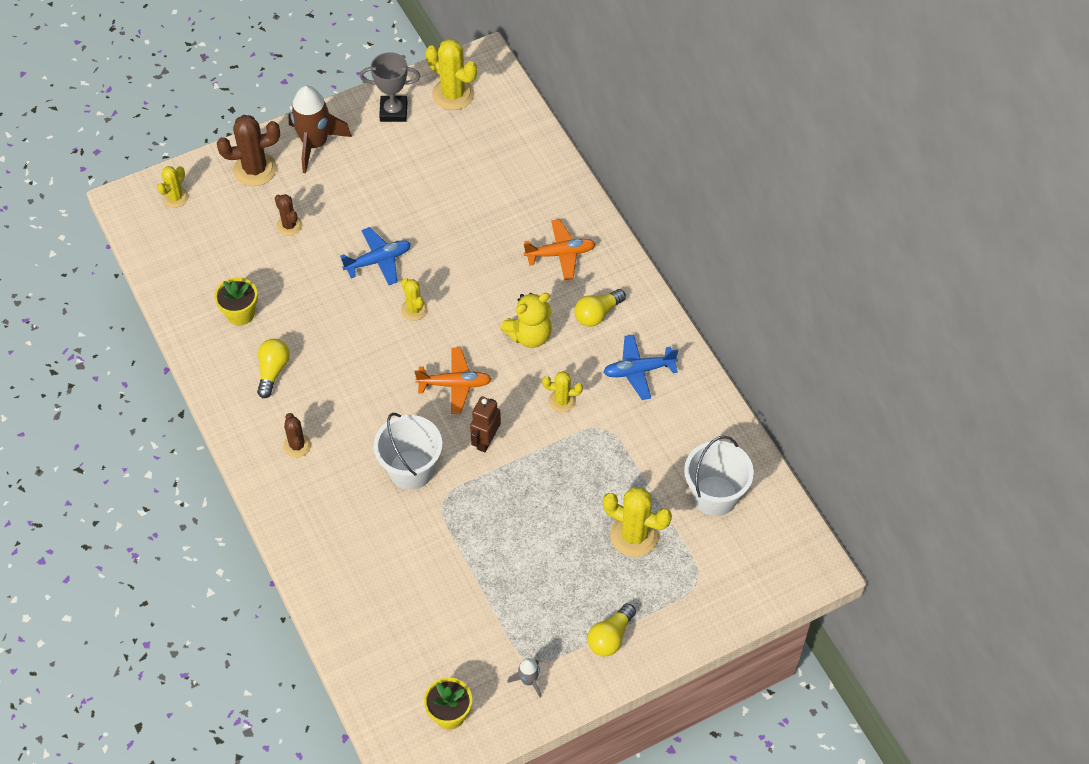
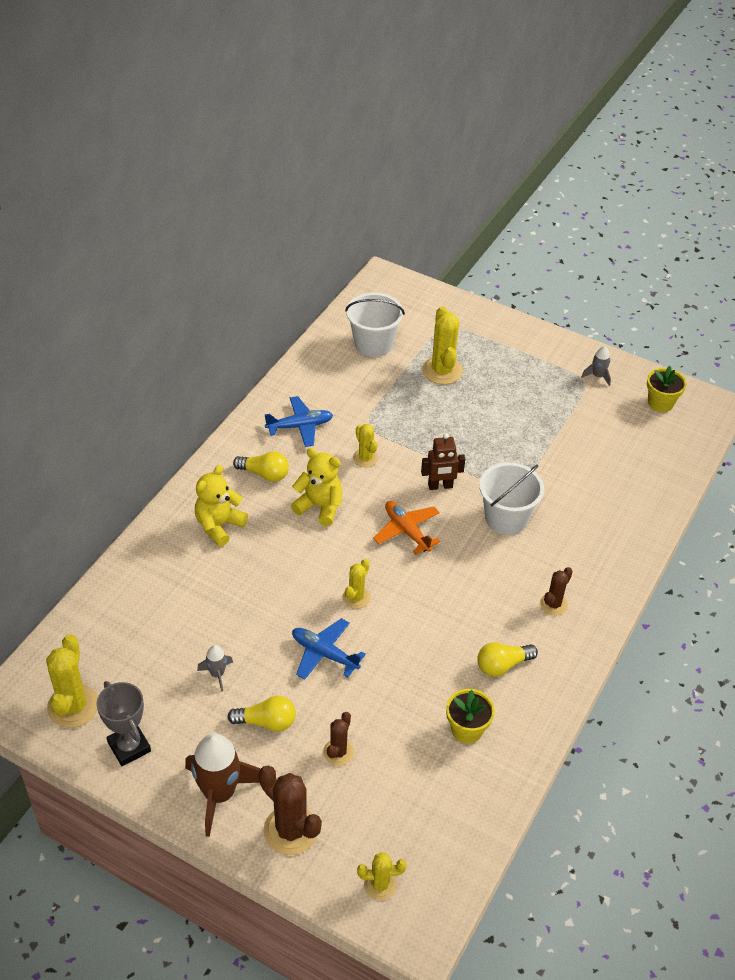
camera: 125 degrees left, 10 degrees down
(414, 186) = (217, 674): none -> grey rocket
(560, 254) = (219, 526): orange plane -> yellow teddy bear
(610, 637) = (527, 351): yellow light bulb -> yellow light bulb (266, 722)
(639, 370) = (300, 426): blue plane -> blue plane turned 60 degrees counterclockwise

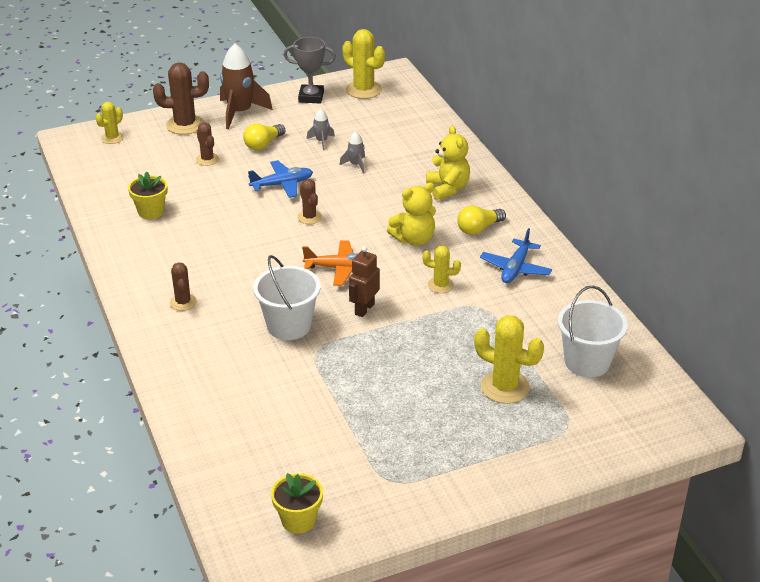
camera: 130 degrees right, 10 degrees down
(356, 597) = (309, 217): yellow cactus -> brown cactus
(502, 665) = (171, 250): yellow light bulb -> none
(597, 376) = (386, 497): grey rocket -> grey rocket (355, 165)

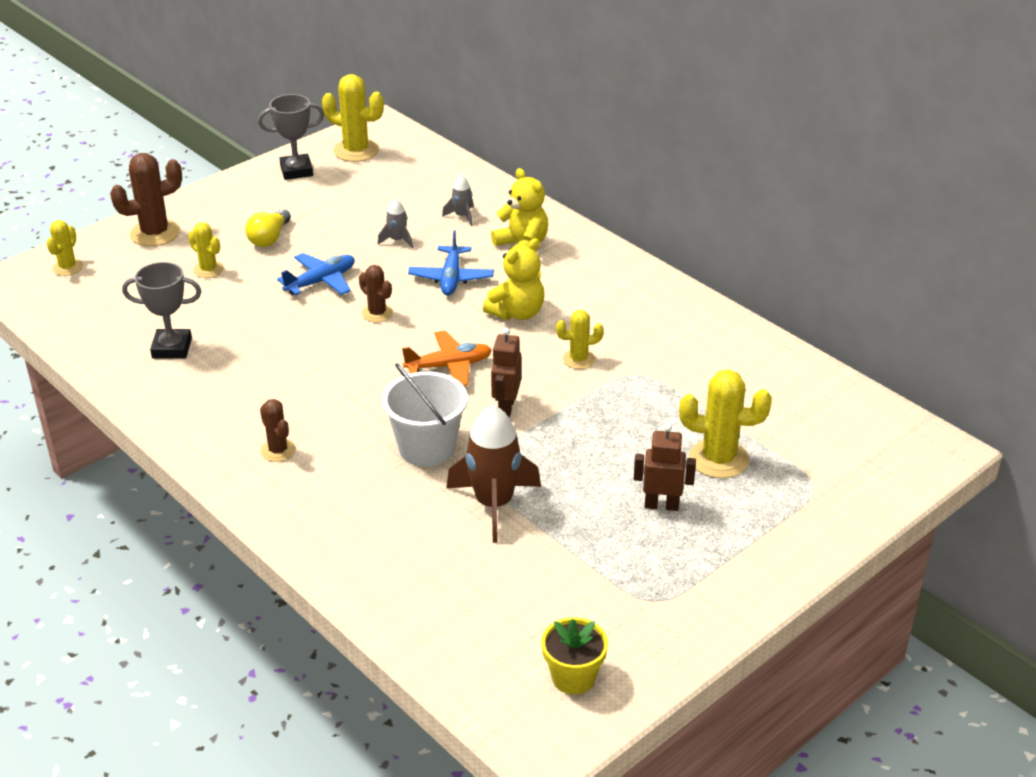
camera: 20 degrees left, 0 degrees up
(151, 211) = (172, 348): yellow flower pot -> grey trophy
(207, 159) = (208, 270): brown cactus -> yellow cactus
(240, 112) = (218, 205): brown rocket -> brown rocket (494, 504)
(321, 141) = (339, 221): grey rocket -> grey rocket (462, 216)
(439, 411) = (661, 505): none -> brown robot
(478, 229) = (584, 285): yellow light bulb -> none
(515, 268) = (652, 321): blue plane -> blue plane (451, 278)
(587, 362) = (791, 408): white bucket -> none

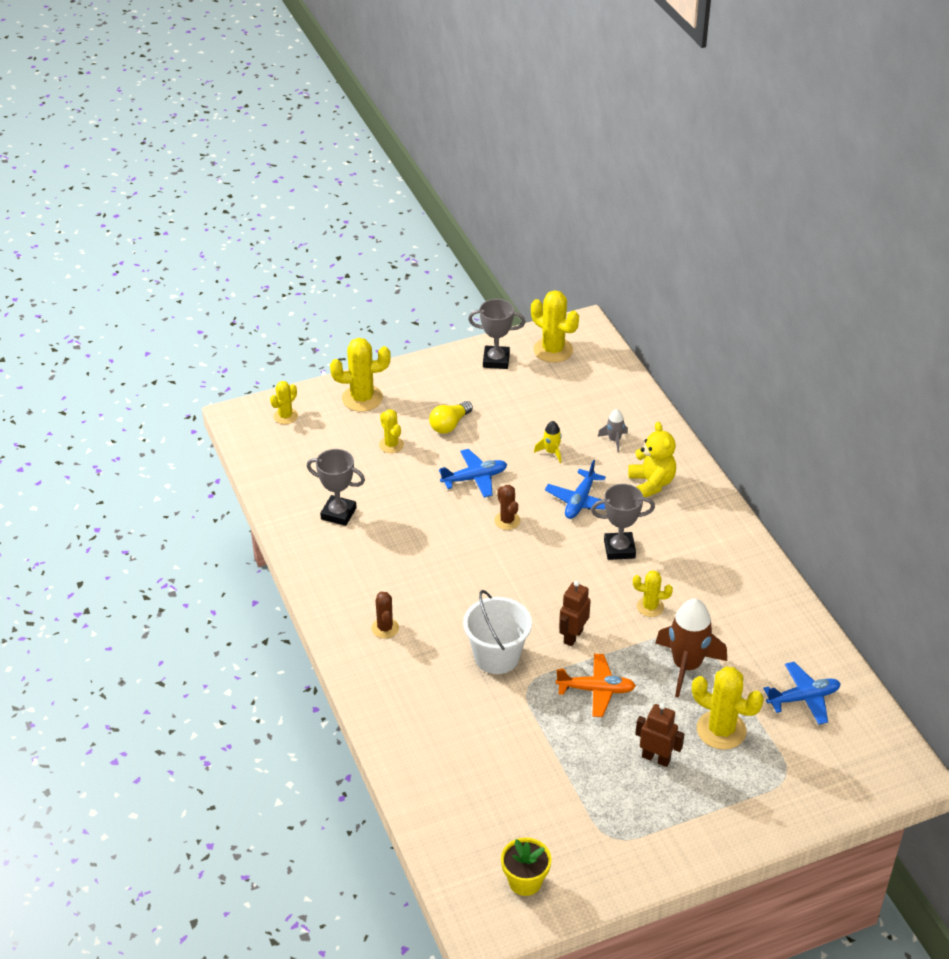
camera: 20 degrees right, 5 degrees up
(155, 233) = (362, 398): brown cactus -> yellow cactus
(397, 240) = (551, 452): grey rocket -> yellow rocket
(449, 366) = (544, 586): orange plane -> orange plane (596, 690)
(494, 504) = (527, 720): brown rocket -> brown rocket (686, 666)
(517, 313) = (619, 549): yellow teddy bear -> grey trophy
(789, 407) = (803, 698): none -> blue plane

